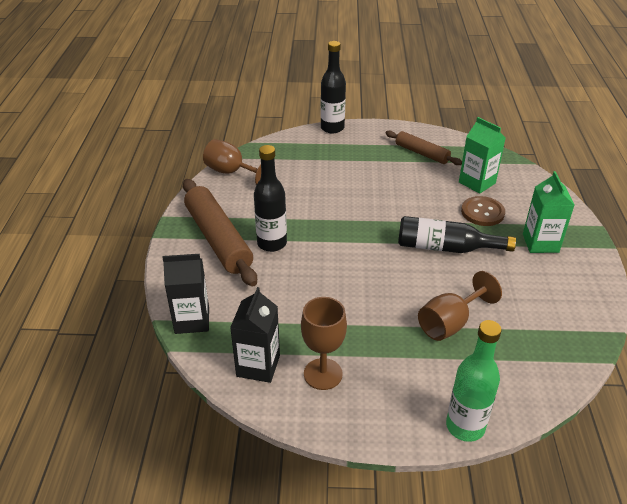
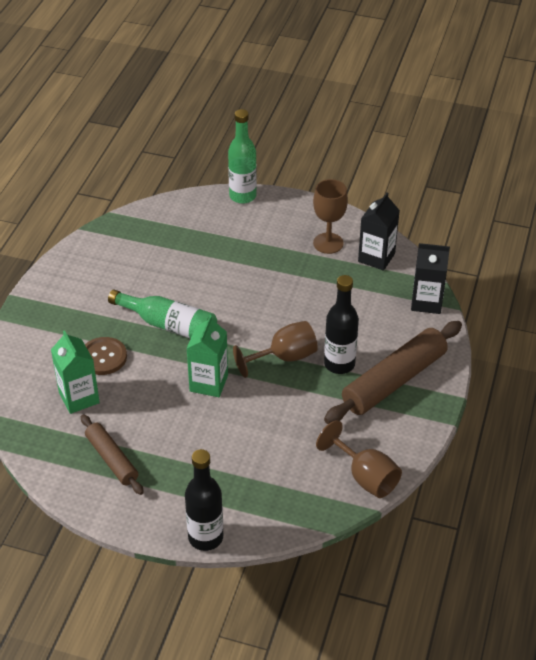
camera: 165 degrees left, 5 degrees up
(218, 239) = (394, 380): brown rolling pin -> brown rolling pin turned 60 degrees clockwise
(446, 248) = (169, 325): black bottle -> green bottle
(450, 323) = (210, 259): brown goblet -> brown goblet (284, 357)
(540, 243) = (75, 312): green carton -> green carton (208, 383)

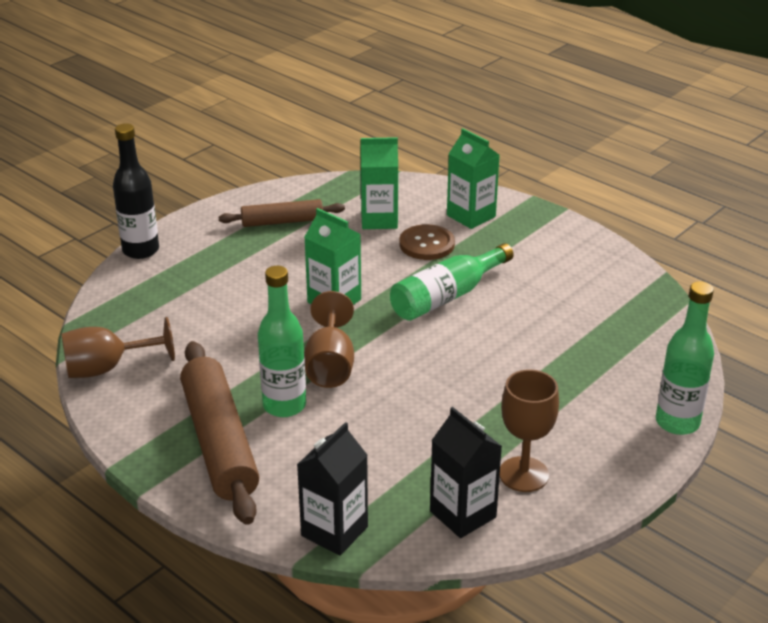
camera: 115 degrees right, 10 degrees down
(47, 344) = (471, 216): none -> green carton
(339, 364) = (284, 405): black bottle -> green bottle

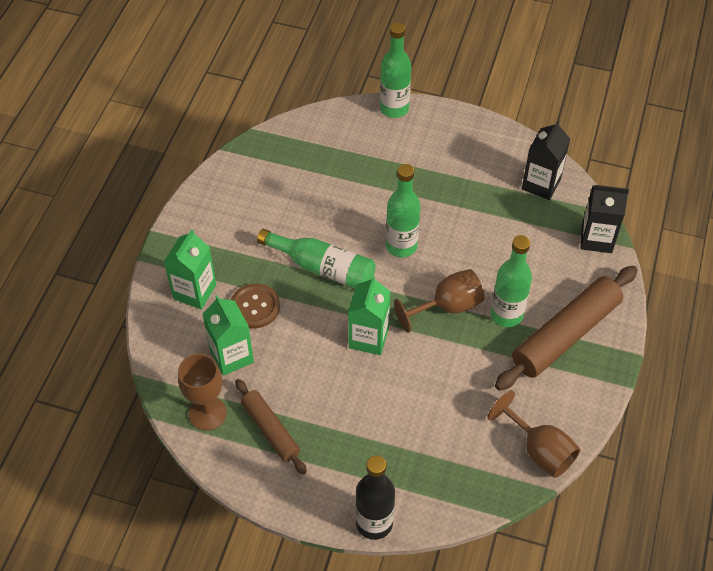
camera: 115 degrees left, 20 degrees up
(439, 358) = (401, 246): none -> green bottle
(523, 474) = (488, 166): brown goblet -> brown goblet (207, 413)

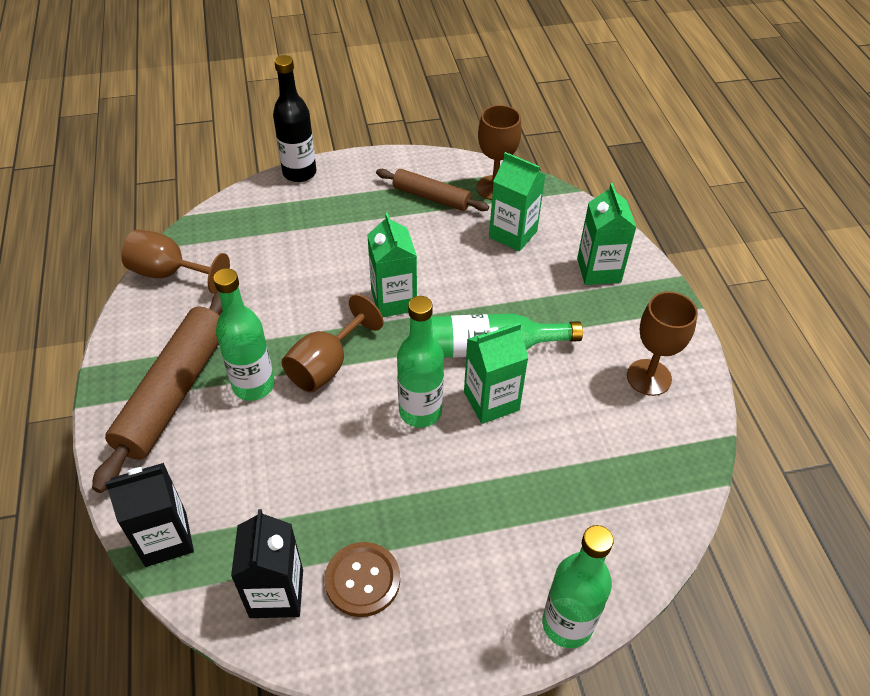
camera: 150 degrees right, 5 degrees down
(236, 201) = (649, 377): none -> brown goblet
(255, 307) = (528, 281): brown button -> brown button (362, 580)
(350, 232) = (491, 401): none -> green carton

